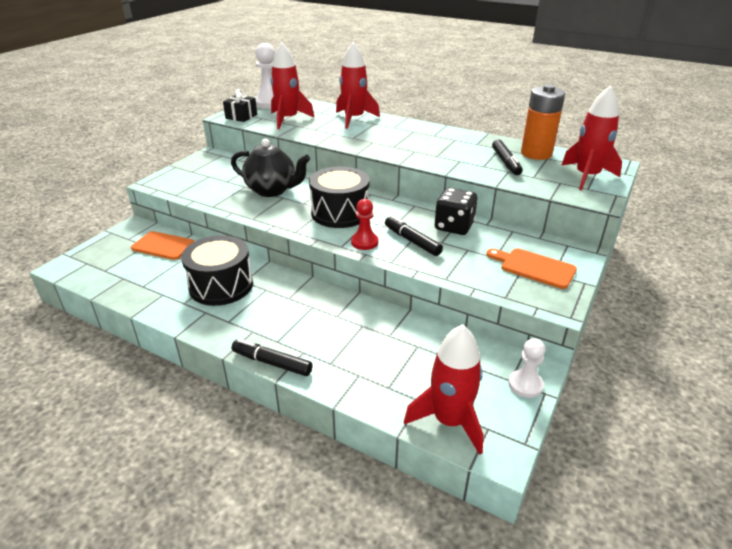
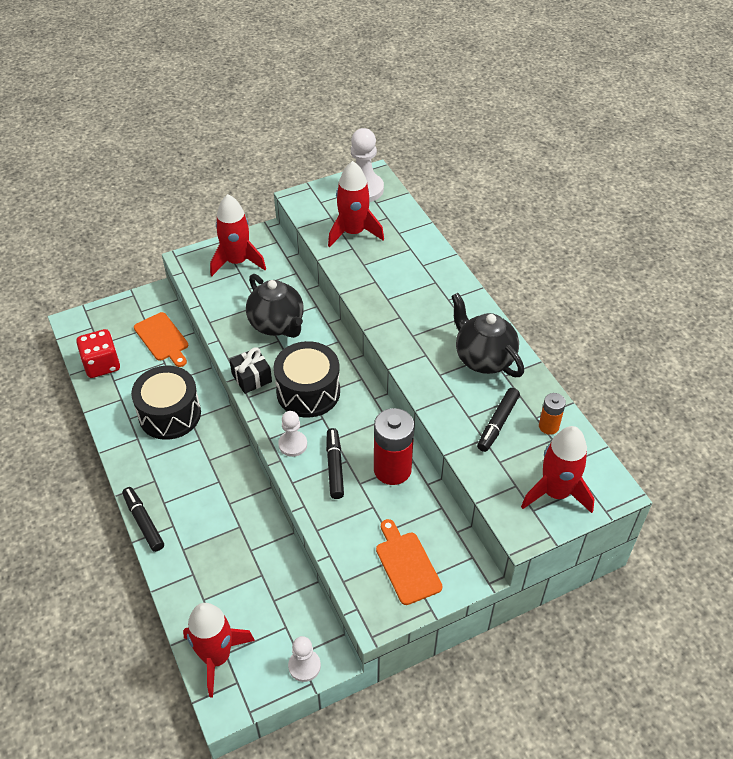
camera: 35 degrees right, 15 degrees up
(120, 281) = (102, 365): none -> red dice
(241, 116) = (312, 205): black gift -> black gift (251, 378)
(354, 119) = (421, 263): red rocket -> red rocket (237, 261)
(364, 242) = (293, 444): red pawn -> white pawn
(453, 141) = (483, 358): none -> black teapot
(454, 226) = (392, 469): black dice -> red battery
(536, 154) = (548, 426): orange battery -> orange battery, size x0.53

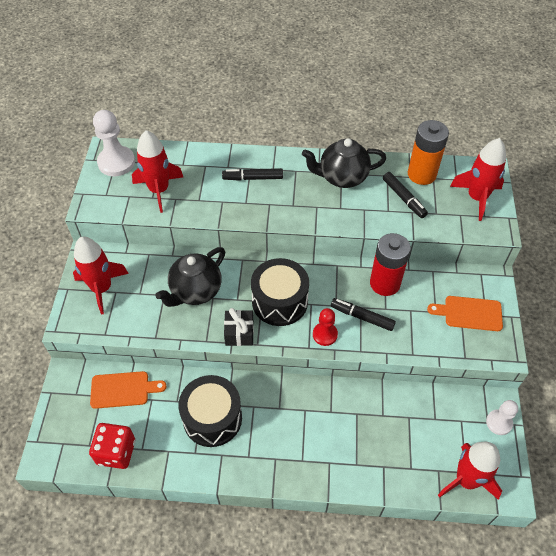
camera: 60 degrees left, 5 degrees up
(144, 522) = (313, 484): black marker -> black marker (252, 178)
(277, 325) = (195, 291): black teapot -> black teapot turned 135 degrees clockwise
(293, 444) = (325, 334): white pawn -> red pawn
(548, 426) = (421, 174): orange battery -> orange battery, size x1.88

